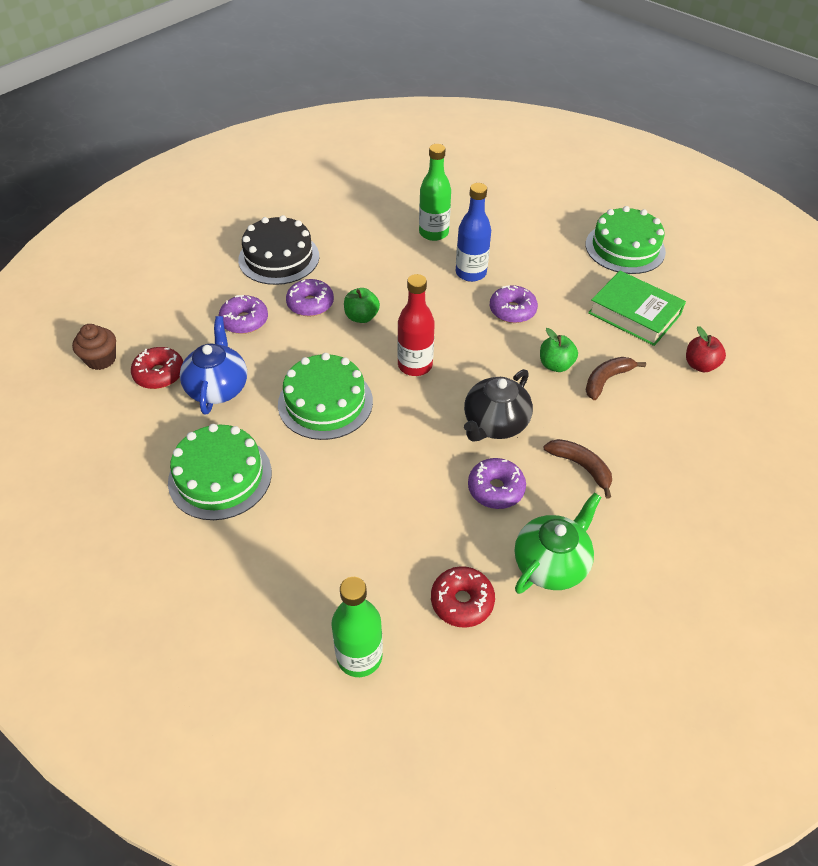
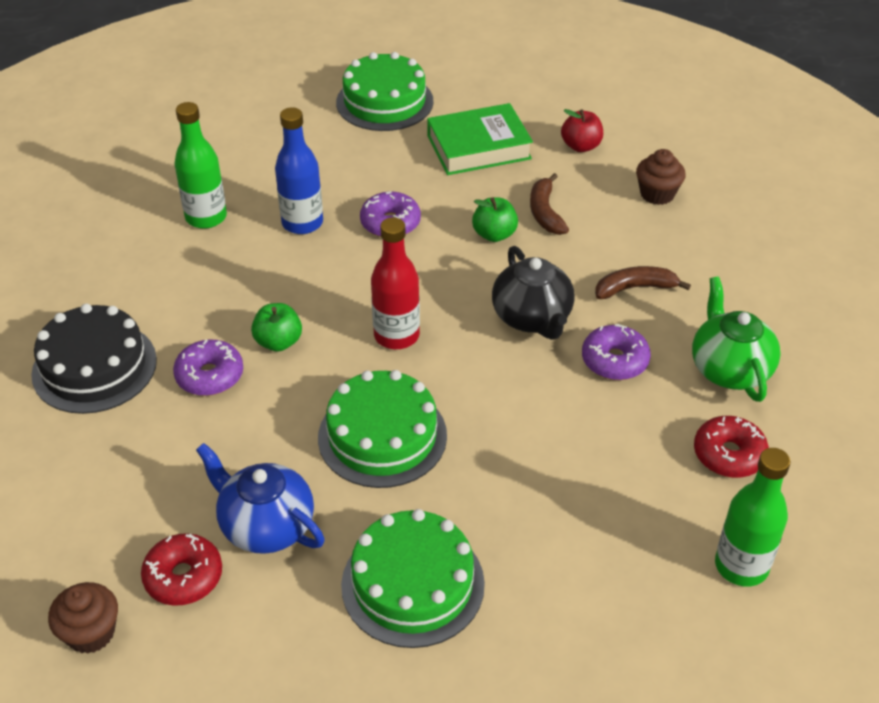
camera: 55 degrees left, 5 degrees down
(244, 321) = (174, 450): purple donut -> none
(698, 433) = (657, 194): none -> brown cupcake

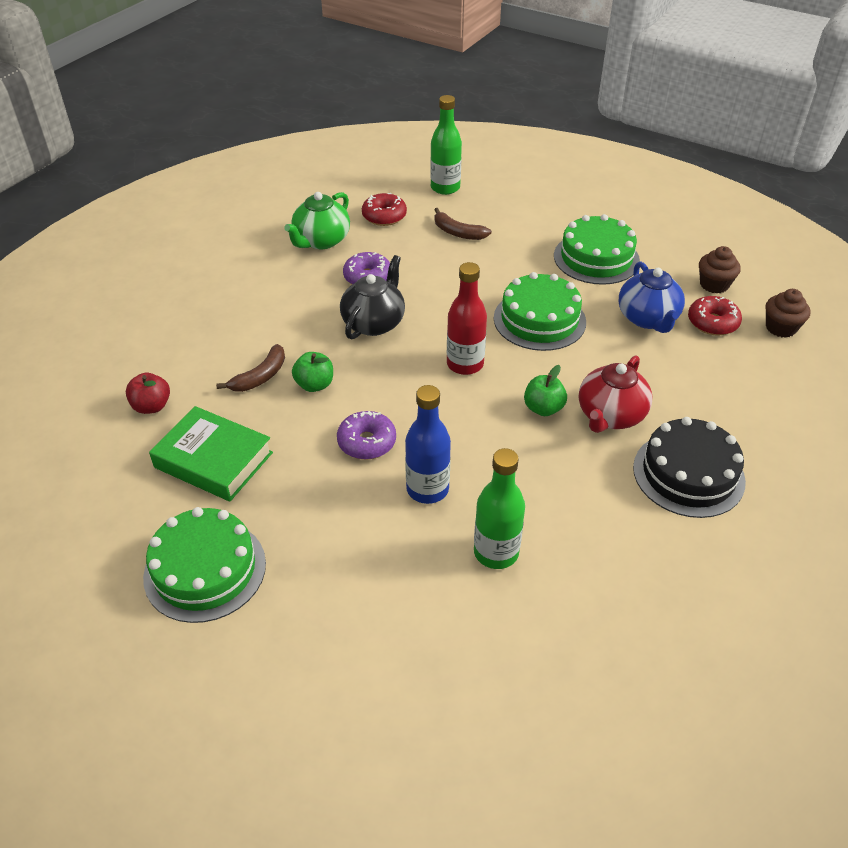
camera: 135 degrees left, 0 degrees up
(210, 376) = (610, 415): purple donut -> red teapot
(635, 288) = (294, 300): brown banana -> brown banana (458, 232)
(657, 194) = (177, 340): brown cupcake -> brown cupcake (714, 284)

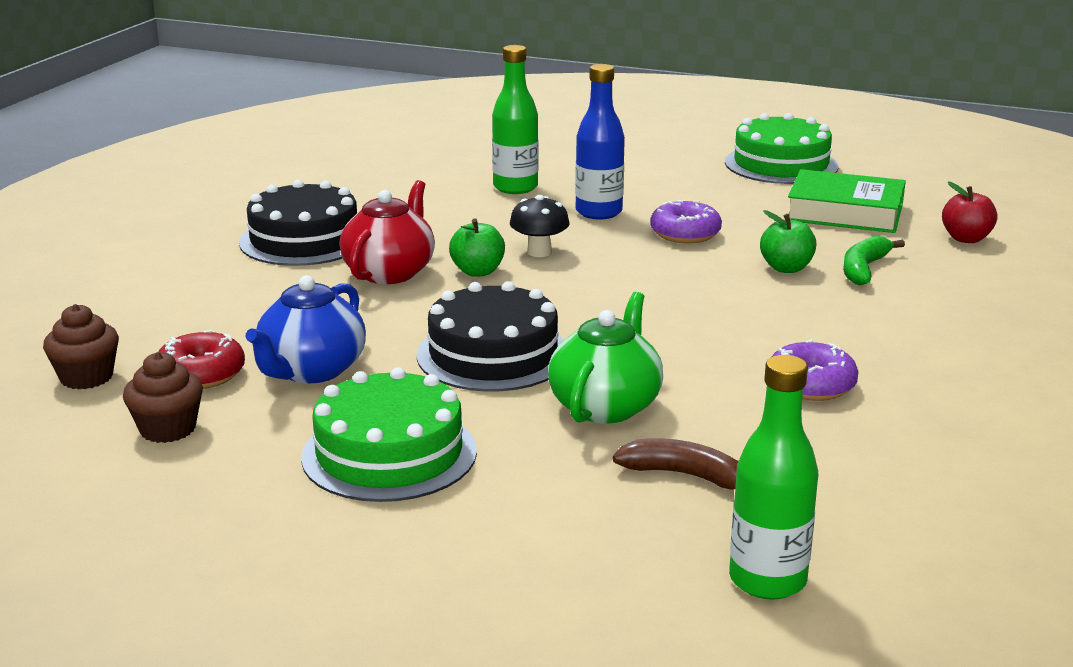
camera: 170 degrees right, 20 degrees down
(260, 377) = (864, 269): brown banana -> green banana
(321, 241) = (949, 434): green teapot -> green teapot (606, 406)
(374, 323) = (754, 330): black teapot -> none
(384, 216) = (864, 494): red donut -> none
(465, 364) = (595, 300): red bottle -> none
(492, 429) = (539, 252): none -> black mushroom
(539, 320) = (493, 354): green cake -> black cake
(647, 319) = (311, 370): blue teapot -> blue teapot turned 135 degrees counterclockwise

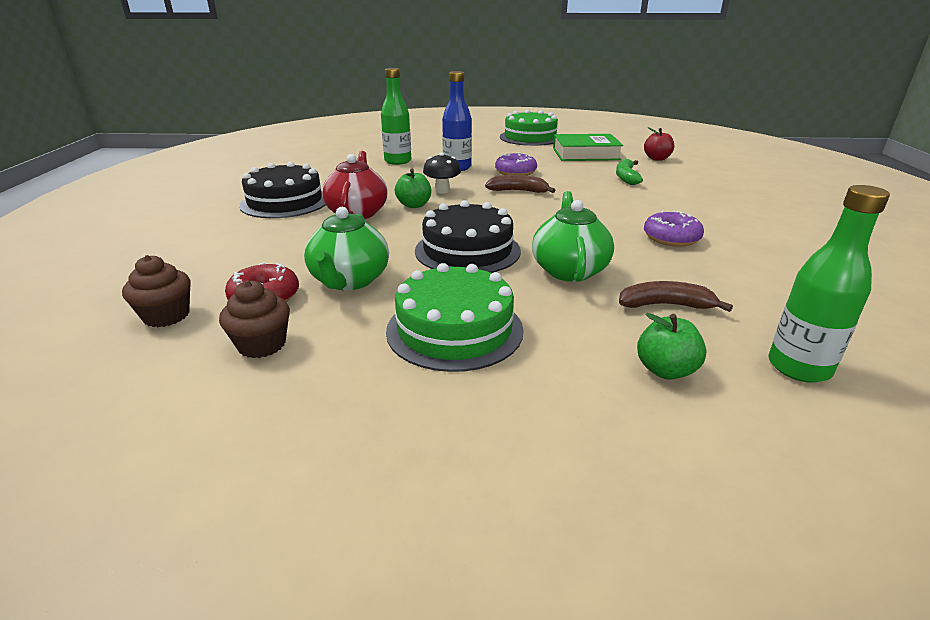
camera: 20 degrees left, 5 degrees up
(311, 370) = (349, 281): blue teapot -> green teapot
(656, 269) = (518, 191): none -> brown banana
(786, 268) = (587, 182): green apple -> green apple (665, 370)

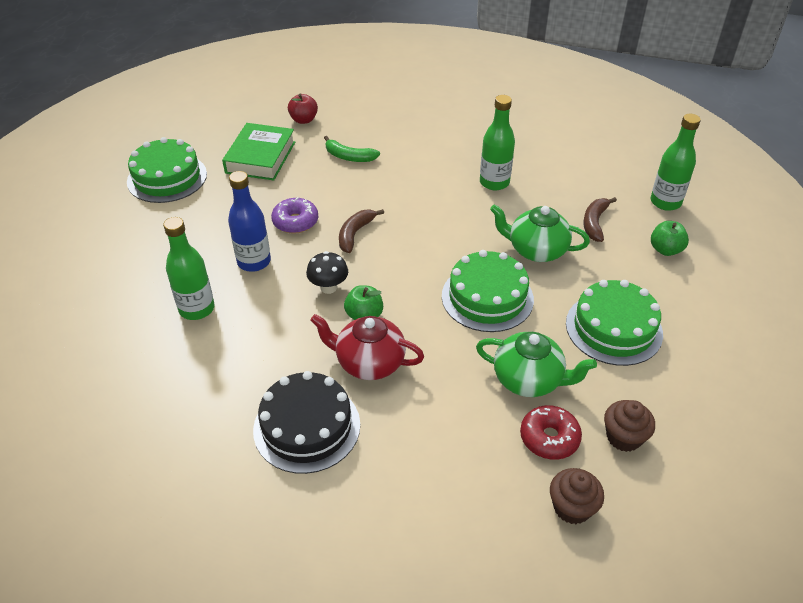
camera: 75 degrees left, 15 degrees up
(467, 250) = (487, 297): black cake -> green cake
(671, 238) = (494, 182): purple donut -> green bottle

